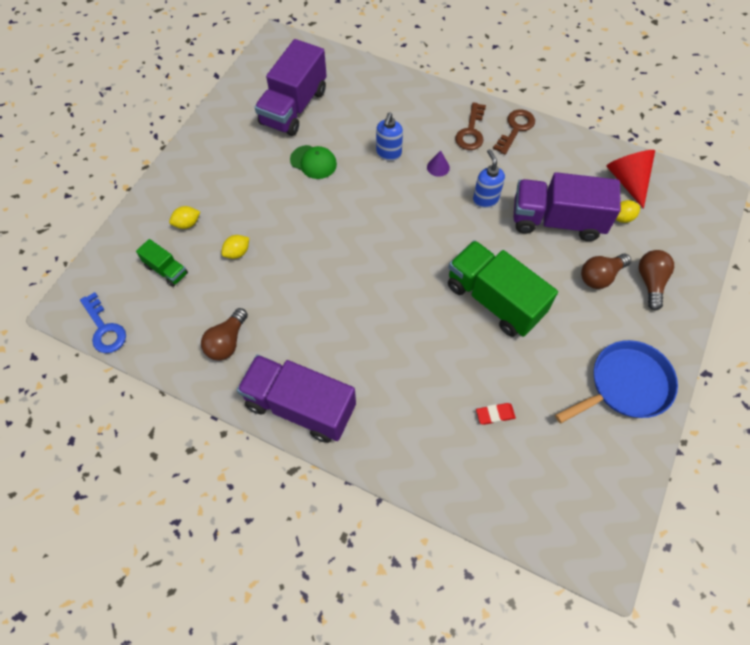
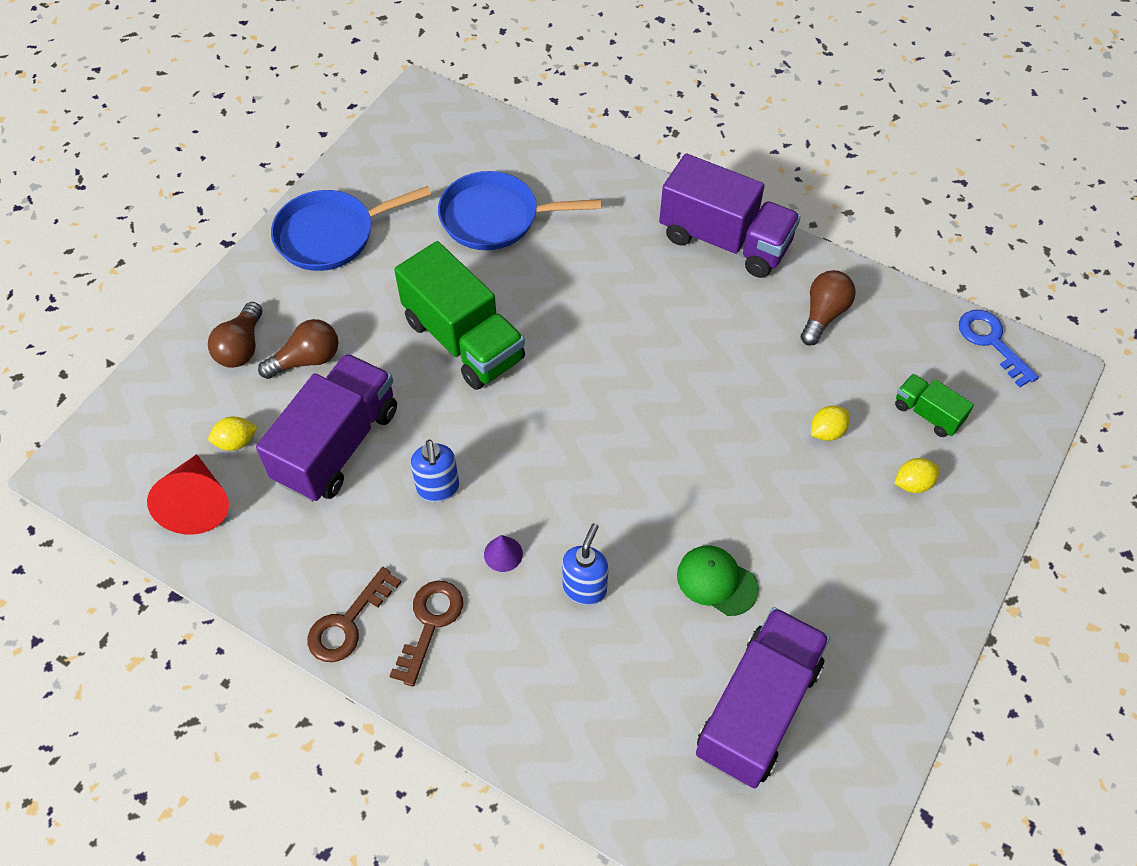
camera: 175 degrees left, 5 degrees down
(495, 414) = (495, 217): red eraser -> blue pan
(557, 221) = (337, 445): purple truck -> purple truck turned 75 degrees counterclockwise

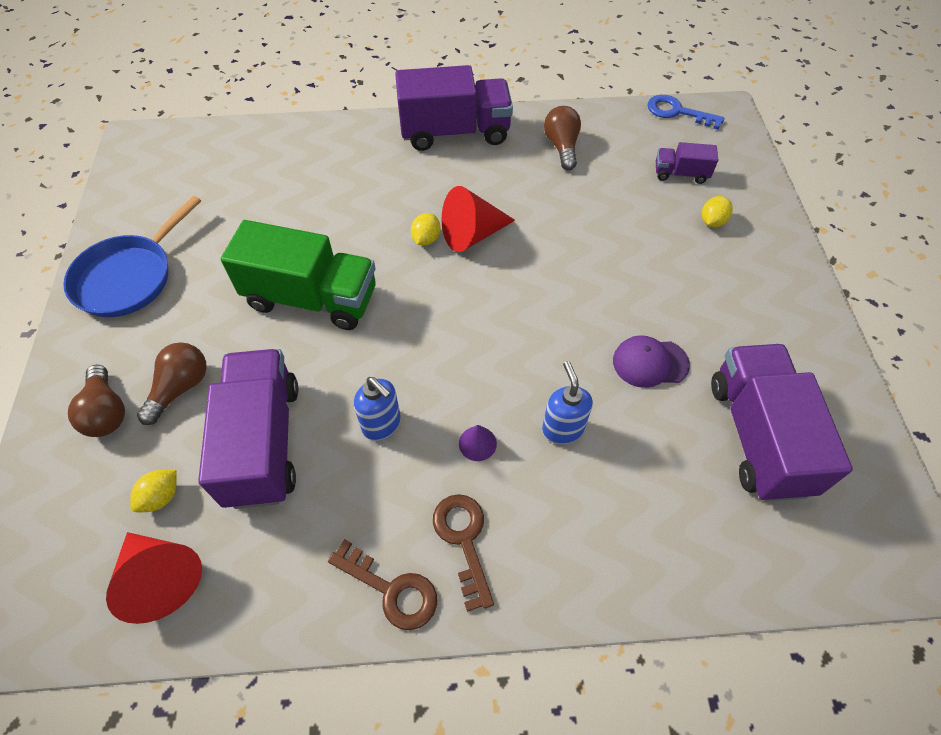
camera: 35 degrees left, 0 degrees up
(348, 623) = (391, 589): brown key -> brown key turned 60 degrees counterclockwise
(495, 217) = (267, 197): blue pan -> none
(654, 359) = (472, 234): none -> red cone
(716, 581) = (650, 363): green cap -> purple cap
(827, 432) = (630, 219): yellow lemon -> yellow lemon (426, 239)
(927, 414) = (680, 174): green truck -> purple truck

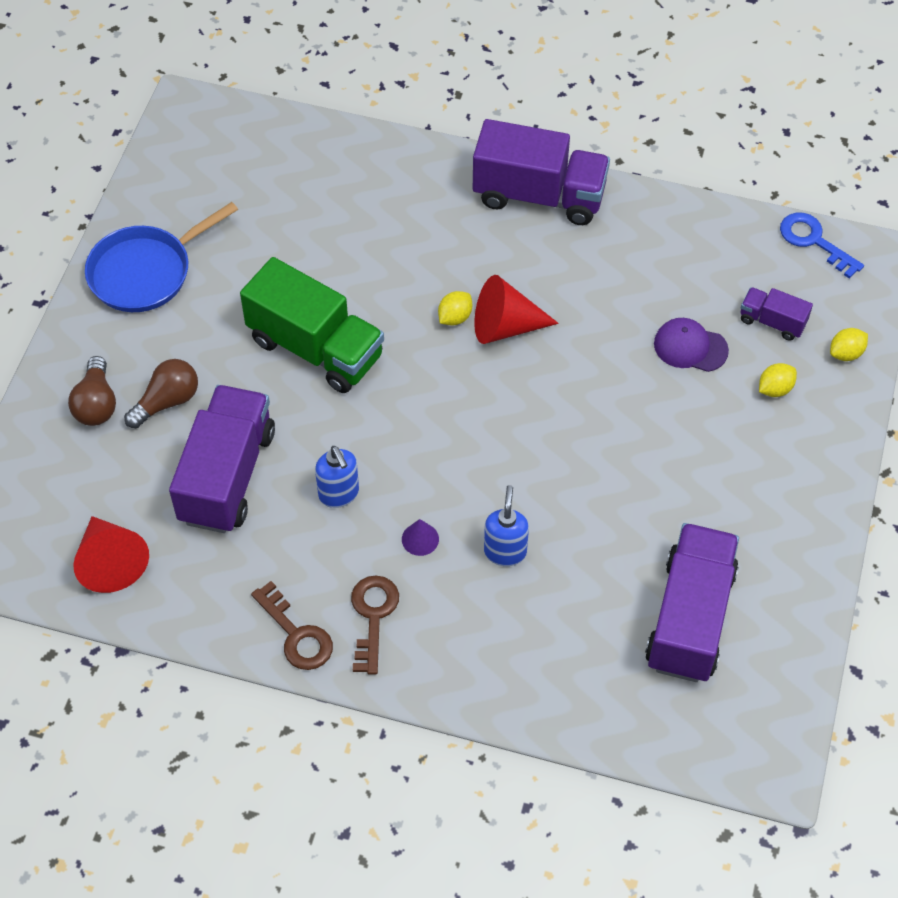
camera: 20 degrees right, 0 degrees up
(161, 497) = (126, 496): yellow lemon -> yellow lemon (846, 353)
(562, 147) = (653, 248): brown light bulb -> none
(650, 363) = (623, 517): purple cap -> purple cap (690, 347)

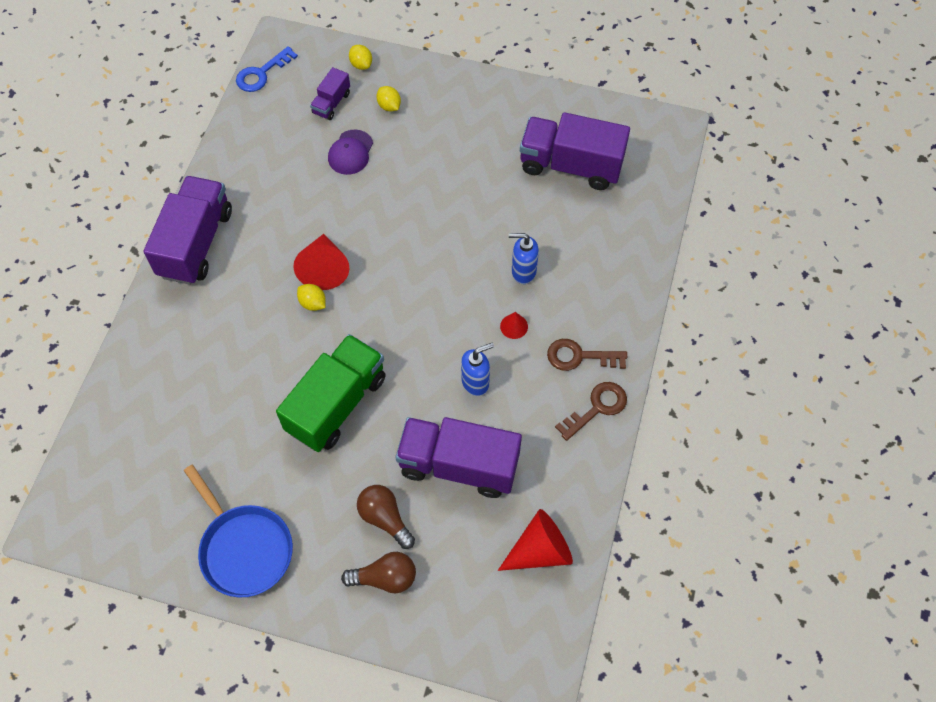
camera: 90 degrees left, 5 degrees up
(420, 539) = (514, 326): purple cone -> red cone

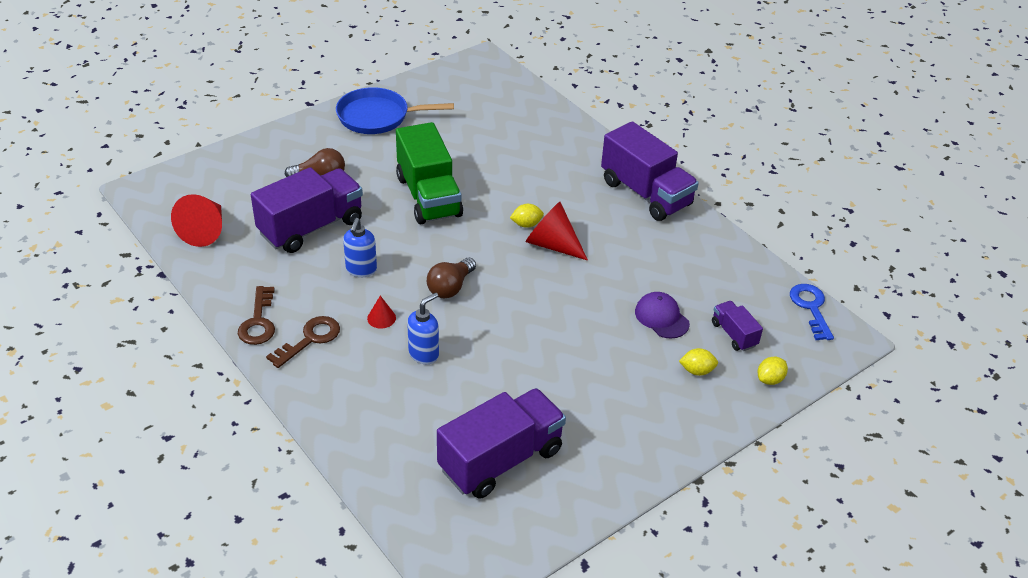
camera: 125 degrees right, 20 degrees down
(361, 64) = (770, 379): yellow lemon -> yellow lemon turned 45 degrees counterclockwise
(385, 578) = (283, 159): brown light bulb -> brown light bulb (450, 287)

